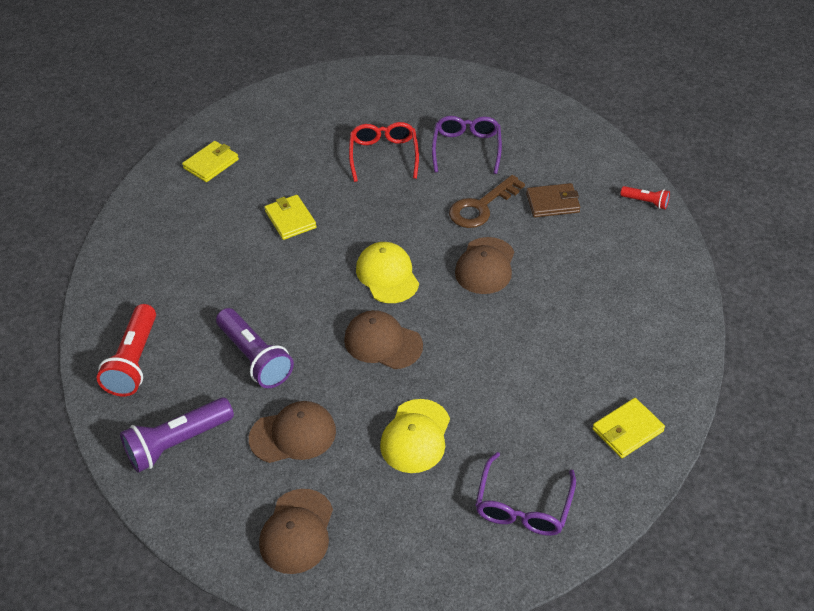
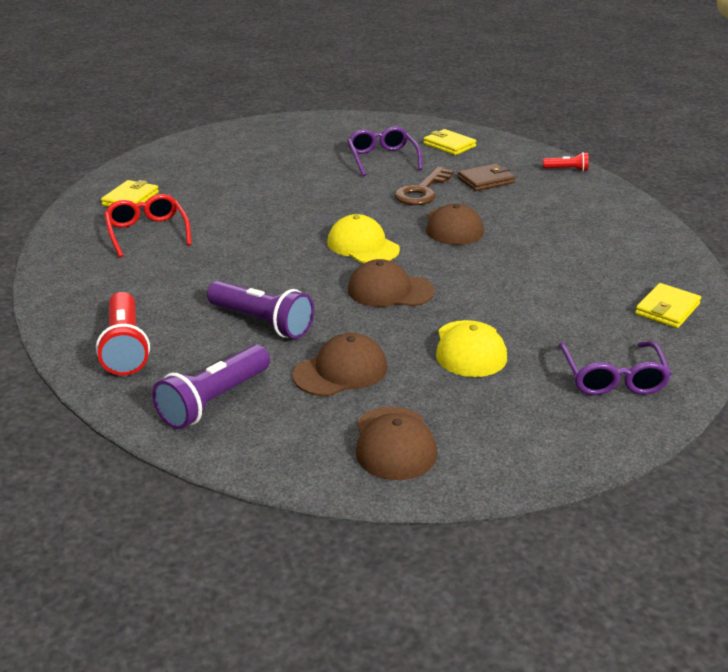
camera: 20 degrees left, 15 degrees down
(290, 219) = (238, 224): yellow wallet -> yellow wallet (449, 145)
(384, 156) = (306, 172): red glasses -> red glasses (147, 233)

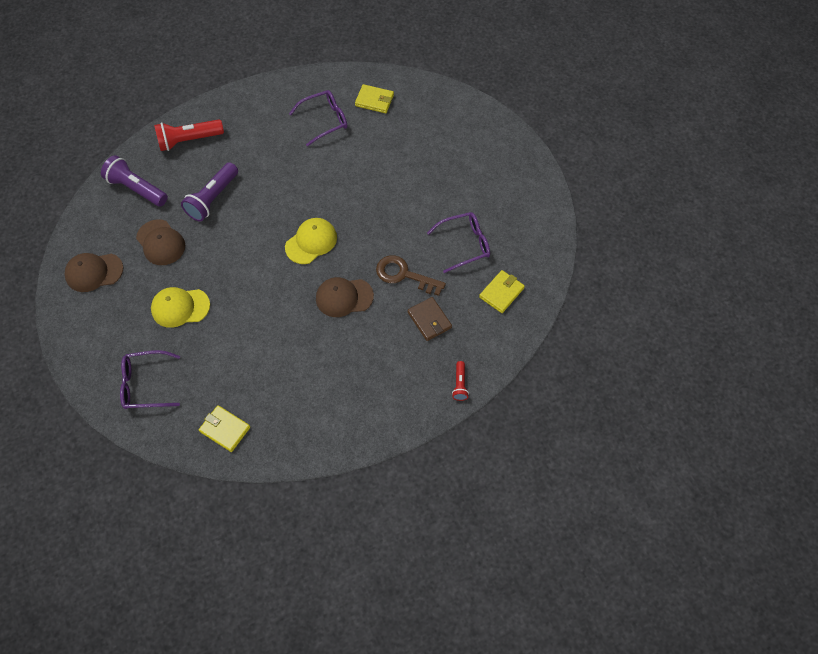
camera: 85 degrees right, 30 degrees up
(147, 233) = (324, 120): red glasses -> purple glasses
(390, 290) = (250, 262): brown cap -> none

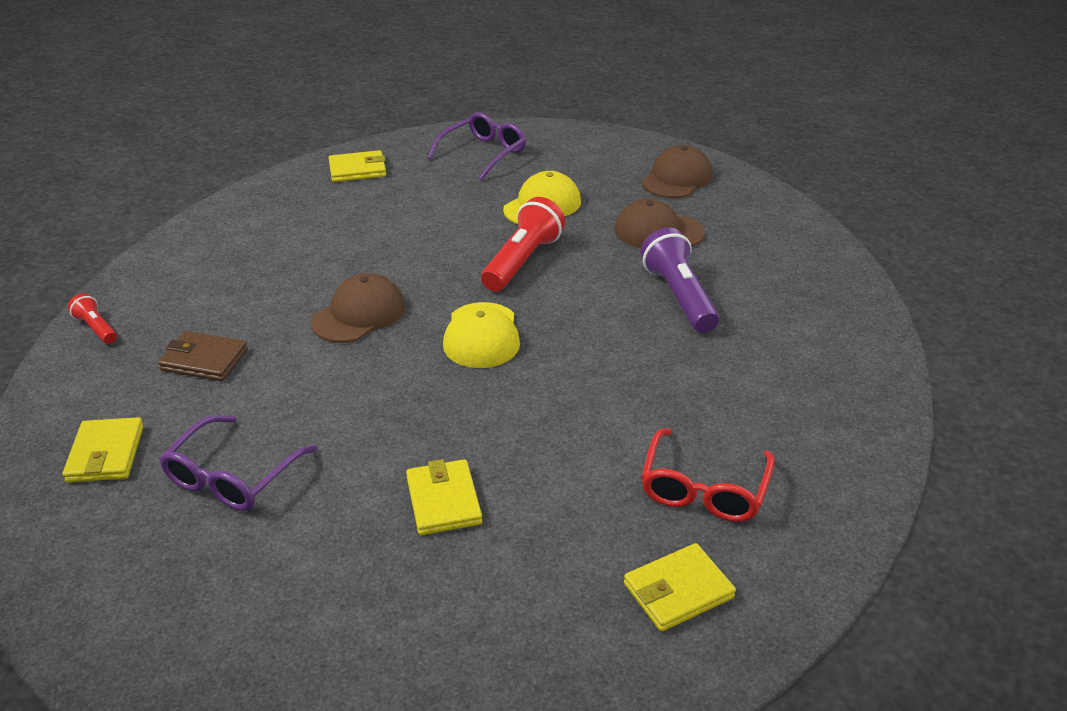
camera: 135 degrees right, 25 degrees down
(136, 189) = (778, 251): purple flashlight -> none
(188, 140) = (826, 328): red flashlight -> red flashlight (522, 261)
(324, 120) = (704, 488): purple glasses -> red glasses
(404, 275) = (297, 382): brown key -> none
(406, 179) = (443, 501): none -> yellow wallet

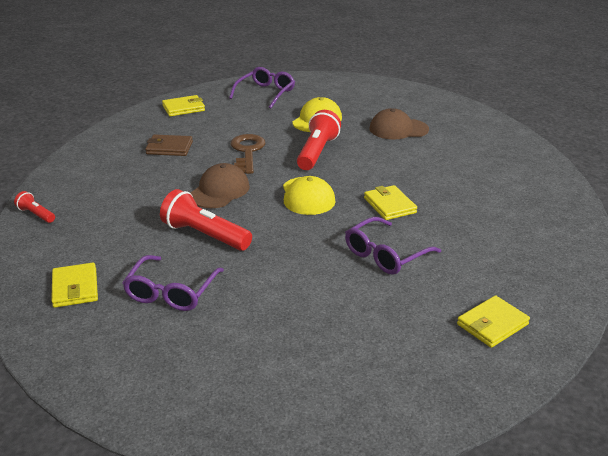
camera: 10 degrees left, 5 degrees down
(204, 360) = (122, 226): brown wallet -> brown wallet (169, 148)
(311, 387) = (204, 235): none -> red flashlight
(421, 251) = (247, 152): none -> brown key
(443, 501) = (321, 291): yellow wallet -> yellow wallet (389, 205)
(561, 449) = (386, 254): none -> purple glasses
(677, 178) = (398, 99): brown cap -> none
(678, 297) = (426, 164): purple flashlight -> none
(704, 488) = (485, 267): red glasses -> none

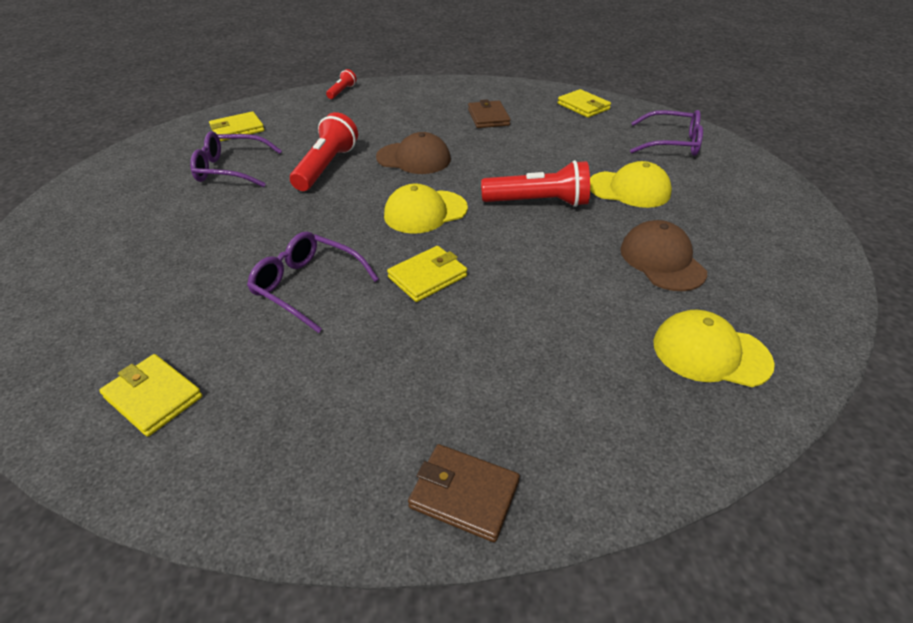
camera: 75 degrees right, 10 degrees up
(247, 152) = (508, 158): brown key -> none
(478, 136) = (710, 353): none -> yellow cap
(566, 217) = (464, 494): none -> brown wallet

